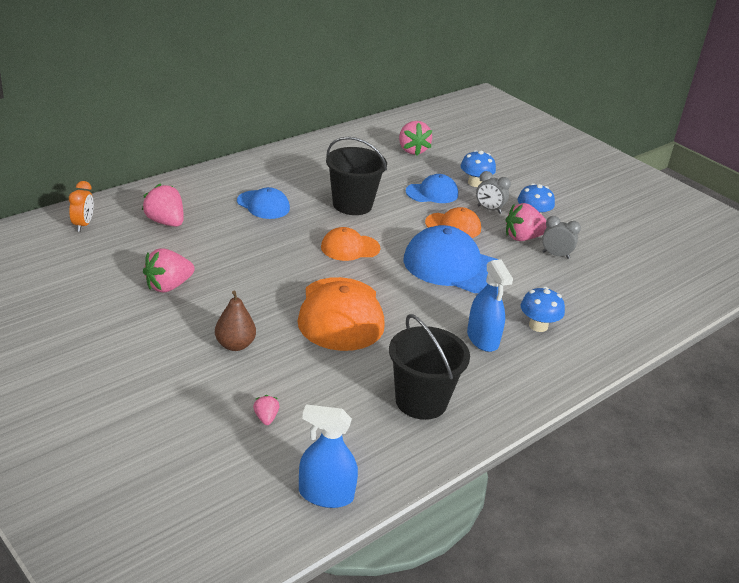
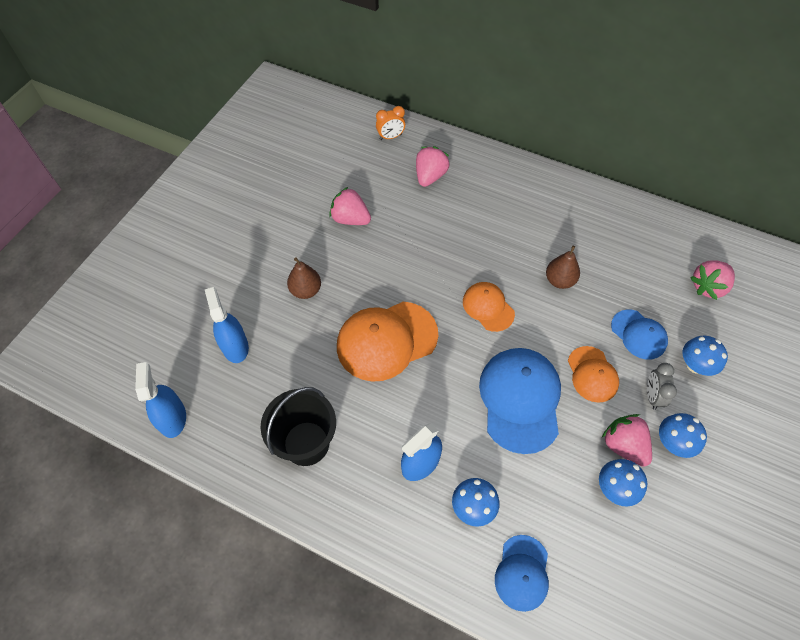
camera: 70 degrees right, 25 degrees up
(263, 205) = (504, 221): blue cap -> blue cap (522, 572)
(266, 418) = (235, 346): pink strawberry -> blue spray bottle
(352, 205) = (559, 280): black bucket -> brown pear
(555, 255) = (615, 488): grey clock -> blue mushroom

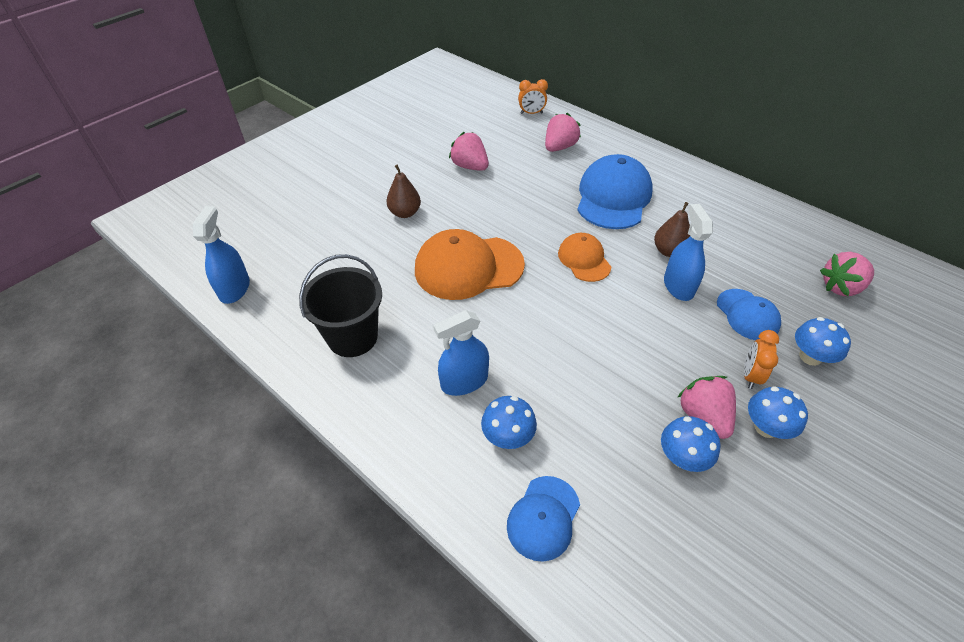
camera: 15 degrees right, 10 degrees down
(235, 346) = (319, 243): blue spray bottle -> blue spray bottle (678, 286)
(520, 400) = (593, 347): blue cap -> blue cap (613, 197)
(592, 374) = (683, 340): orange cap -> none
(652, 396) = (750, 375): grey clock -> orange clock

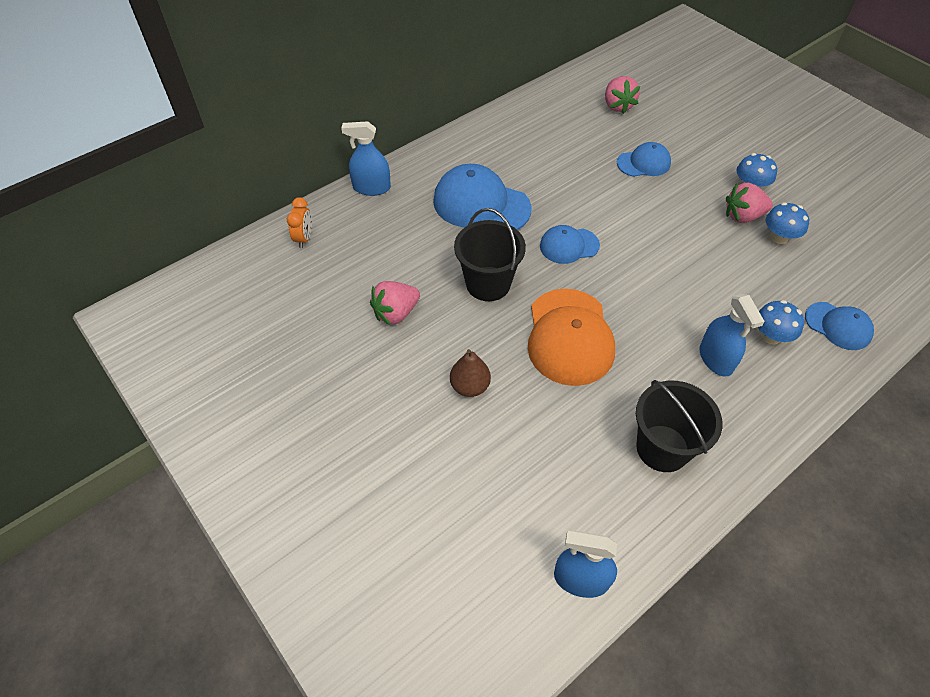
camera: 80 degrees left, 5 degrees up
(516, 211) = (488, 284): none -> black bucket
(559, 147) = (383, 227): pink strawberry -> none
(584, 259) = (569, 246): orange cap -> blue cap
(669, 251) = (565, 187): brown pear -> none
(678, 286) = (609, 192): blue spray bottle -> blue spray bottle (371, 188)
(750, 375) = (704, 180): orange clock -> none
(810, 357) = (686, 145): blue mushroom -> none

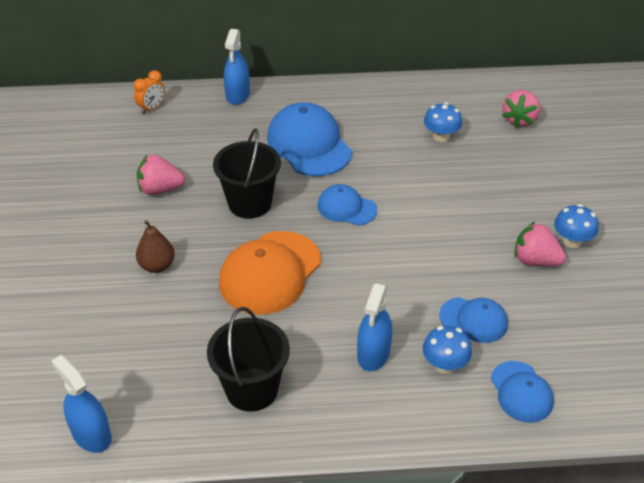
camera: 35 degrees right, 10 degrees down
(371, 188) = (238, 95): blue spray bottle -> blue spray bottle turned 120 degrees counterclockwise
(643, 163) = (489, 176): blue cap -> blue cap (473, 320)
(779, 237) = (551, 294): blue mushroom -> blue mushroom (441, 136)

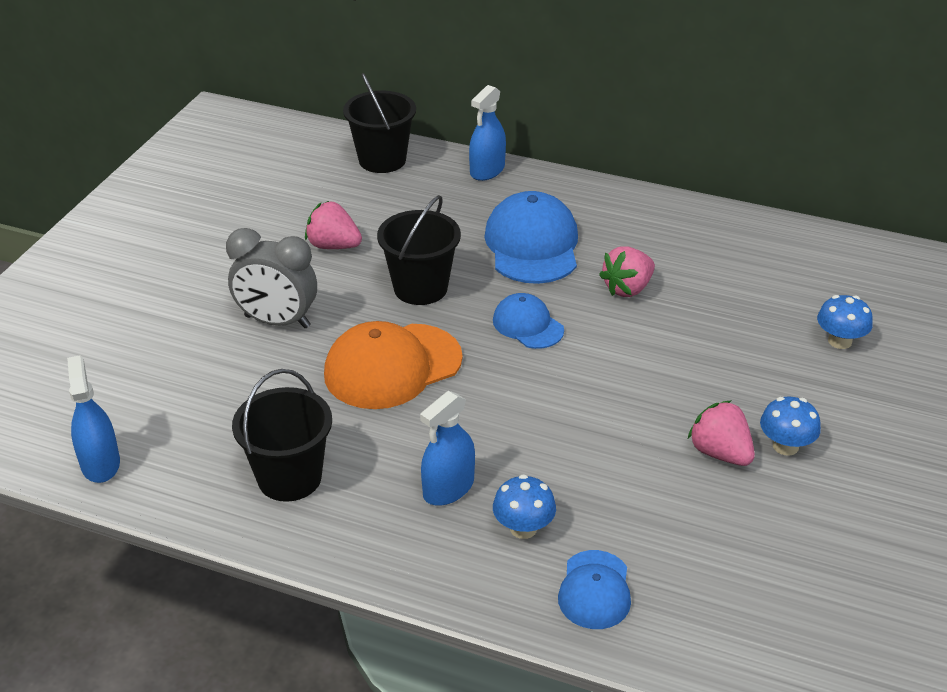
camera: 25 degrees right, 5 degrees down
(152, 108) = (382, 160): orange clock -> black bucket
(157, 265) = (277, 322): brown pear -> grey clock
(441, 136) = (701, 279): blue mushroom -> blue mushroom (839, 341)
(473, 320) = (593, 493): blue cap -> none
(519, 120) = (818, 288): pink strawberry -> pink strawberry (627, 289)

